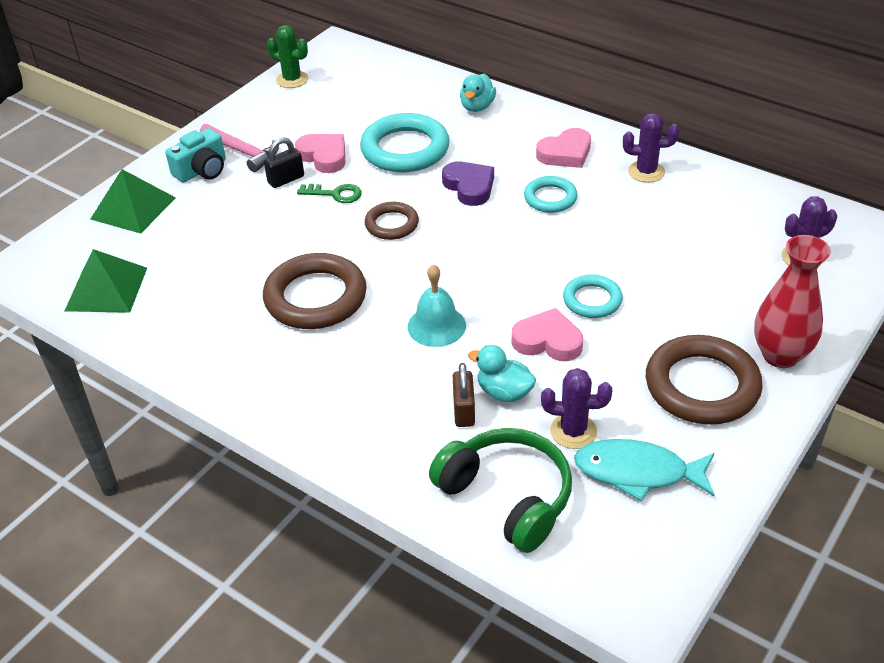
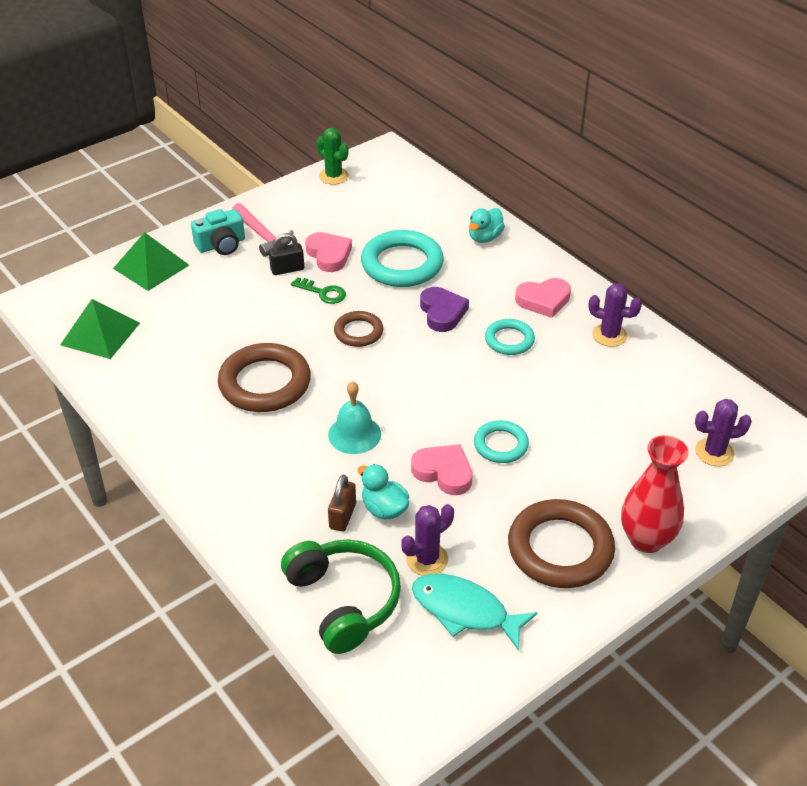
camera: 15 degrees right, 0 degrees up
(573, 431) = (427, 559): purple cactus -> purple cactus turned 60 degrees counterclockwise

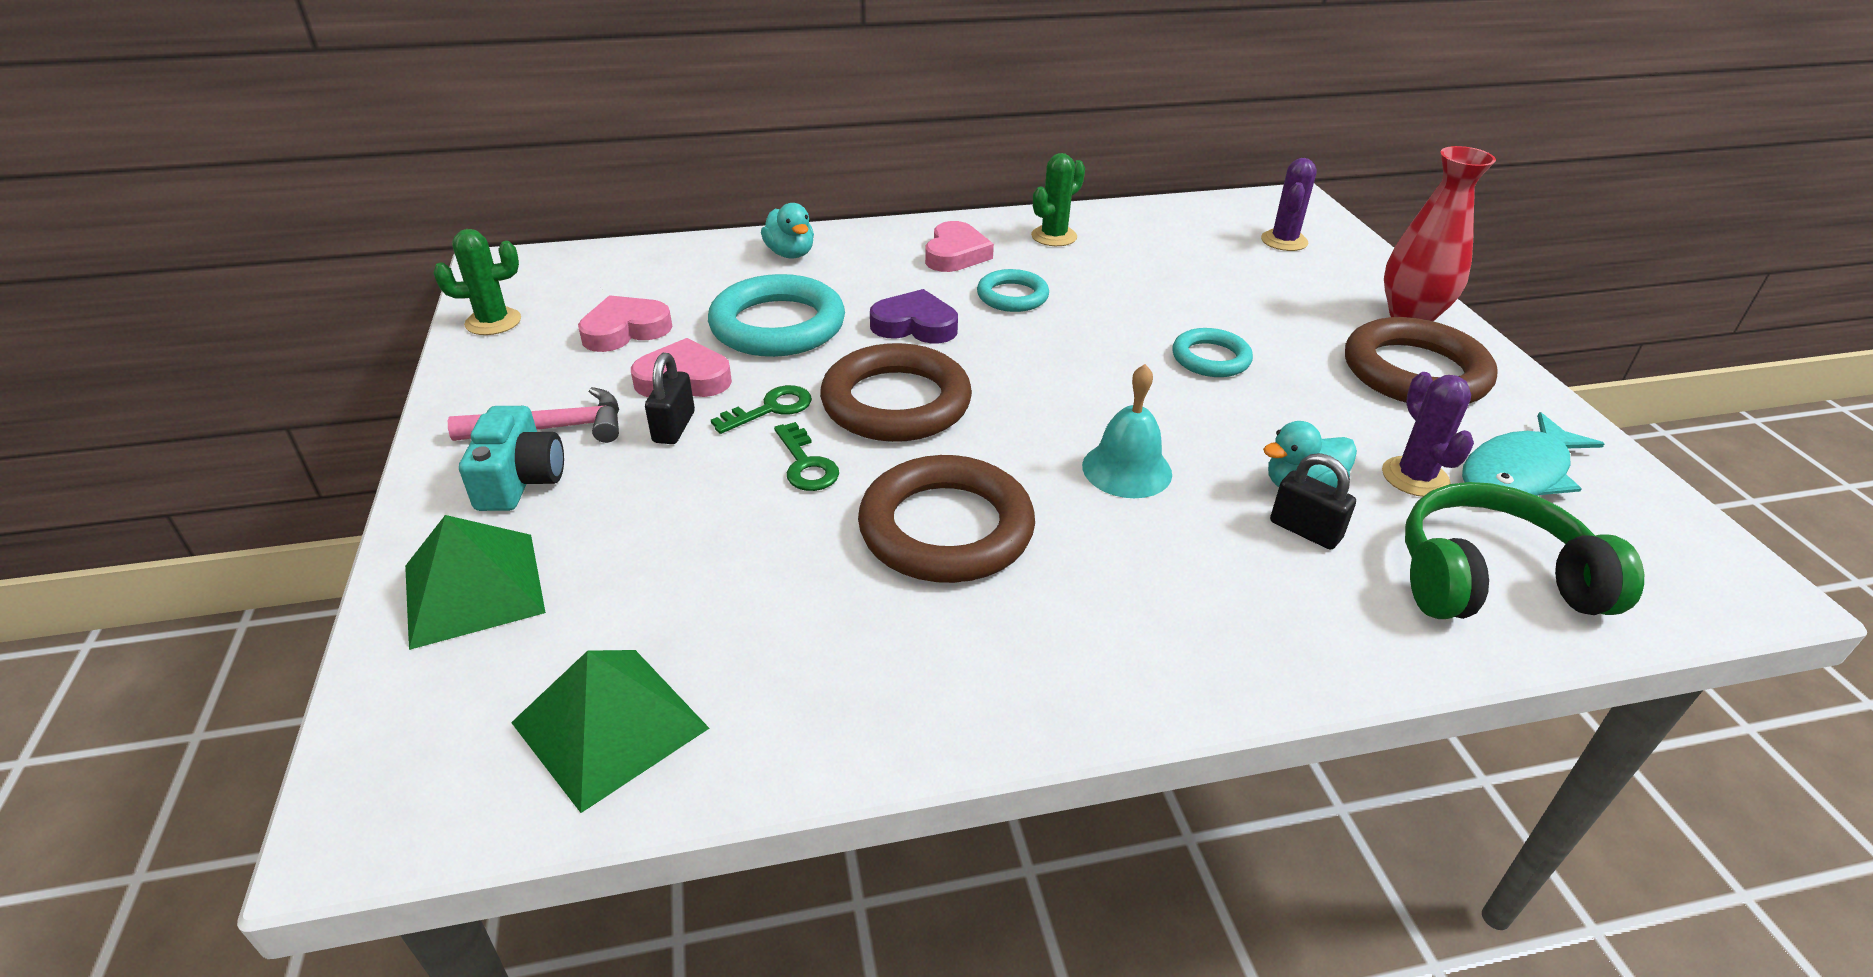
camera: 65 degrees left, 5 degrees down
(286, 321) = (806, 464): none -> green key
(342, 516) = (1305, 530): brown padlock -> black padlock
(358, 332) = (896, 402): brown ring -> brown ring, size x1.78
(443, 472) = (1245, 415): pink heart -> pink heart (625, 330)
(609, 335) = (1054, 236): purple cactus -> green cactus

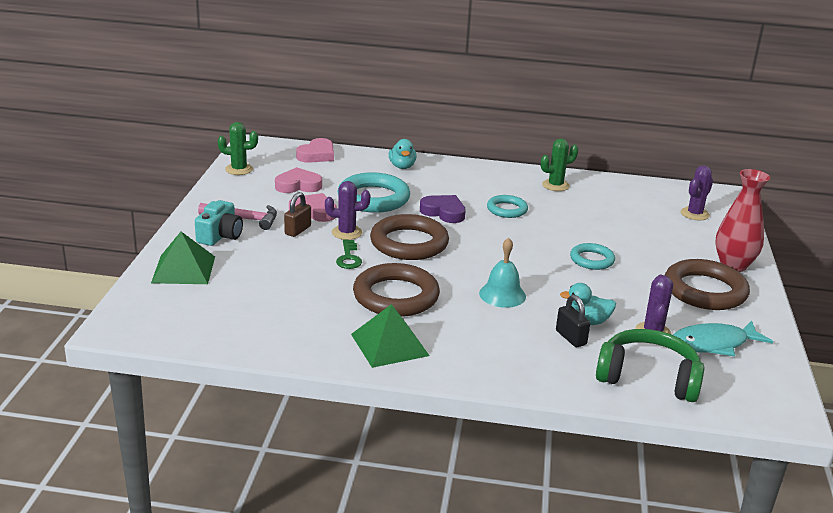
camera: 20 degrees right, 10 degrees down
(610, 725) = (214, 325): green pyramid -> green pyramid (389, 345)
(674, 427) = (297, 230): black padlock -> brown padlock
(770, 409) = (347, 233): green key -> purple cactus
(955, 254) = (491, 183): pink heart -> pink heart (317, 155)

